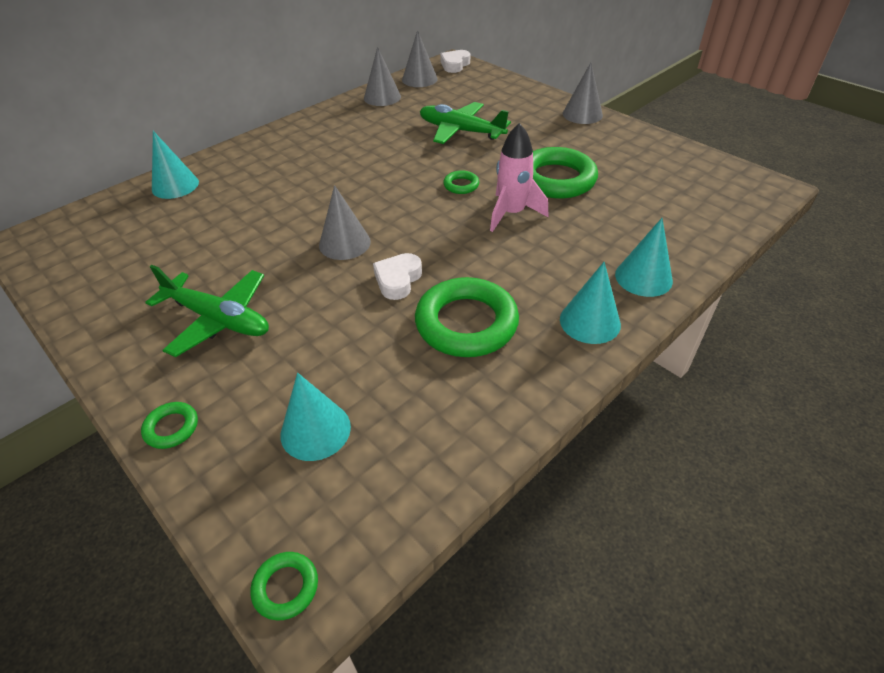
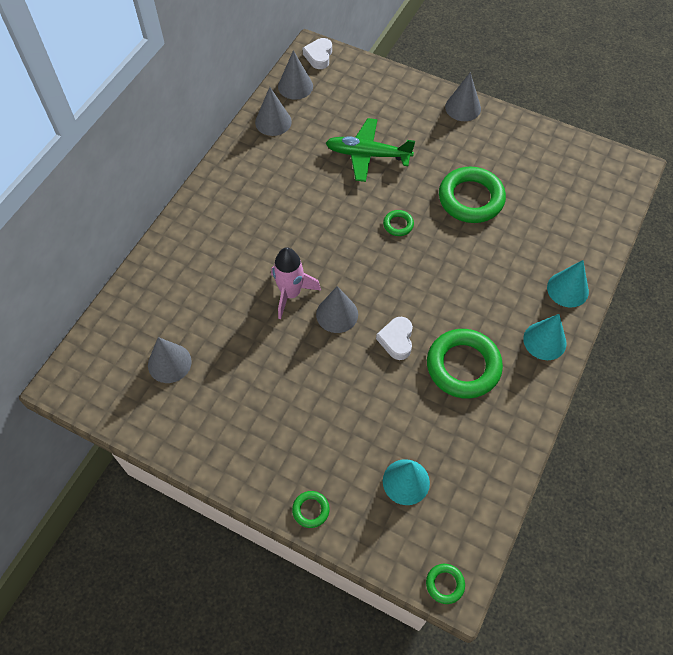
camera: 20 degrees left, 15 degrees up
(137, 246) = (169, 363): none -> grey cone
(175, 185) = (152, 287): turquoise cone -> none
(218, 319) = (284, 414): green plane -> none
(512, 214) = (451, 248): pink rocket -> pink rocket (290, 293)

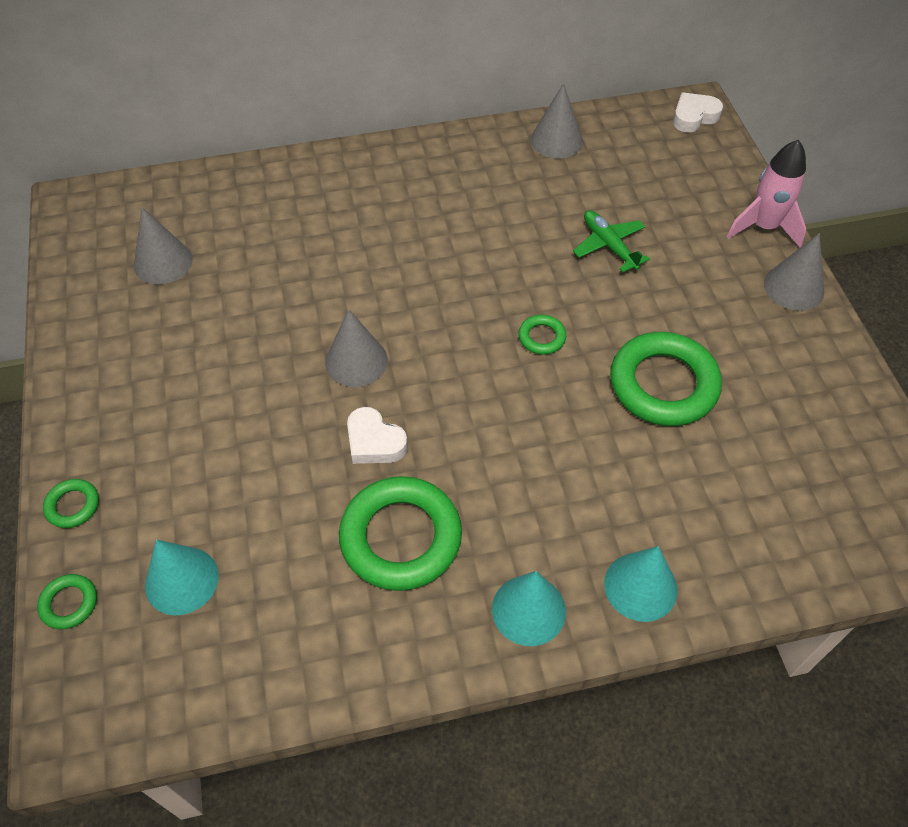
camera: 50 degrees right, 5 degrees down
(290, 293) = (343, 302): pink rocket -> pink rocket (763, 227)
(295, 86) = (627, 126): grey cone -> none
(367, 155) = (609, 245): green plane -> green plane, size x0.66
(396, 340) = (374, 442): white heart -> white heart turned 105 degrees counterclockwise
(445, 584) = (65, 719): green ring -> green ring (69, 603)

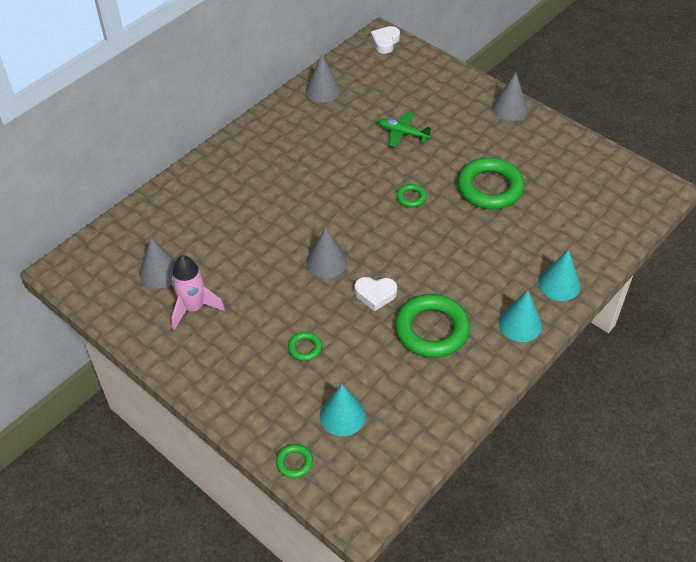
camera: 35 degrees left, 5 degrees down
(73, 505) = (245, 419): green ring -> green ring (305, 348)
(763, 227) = (470, 85): pink rocket -> pink rocket (193, 308)

